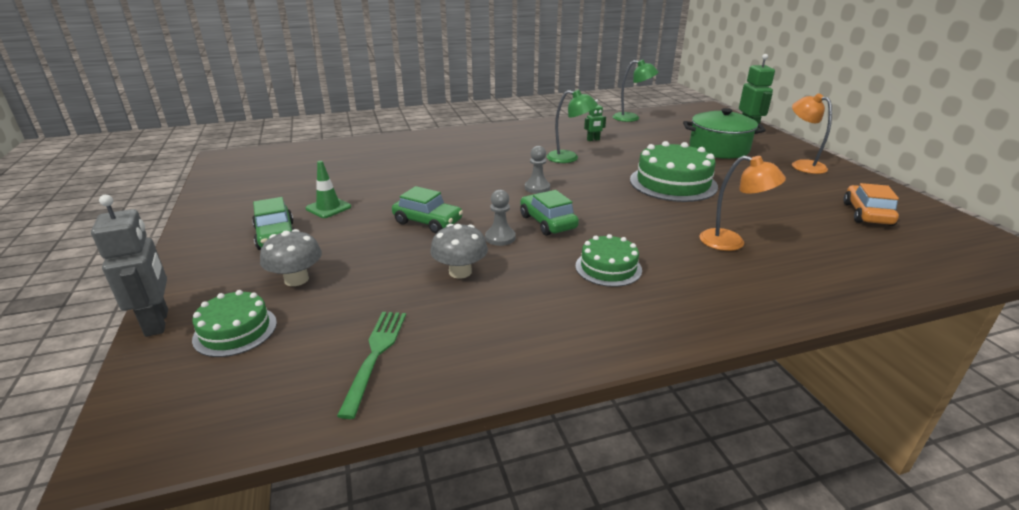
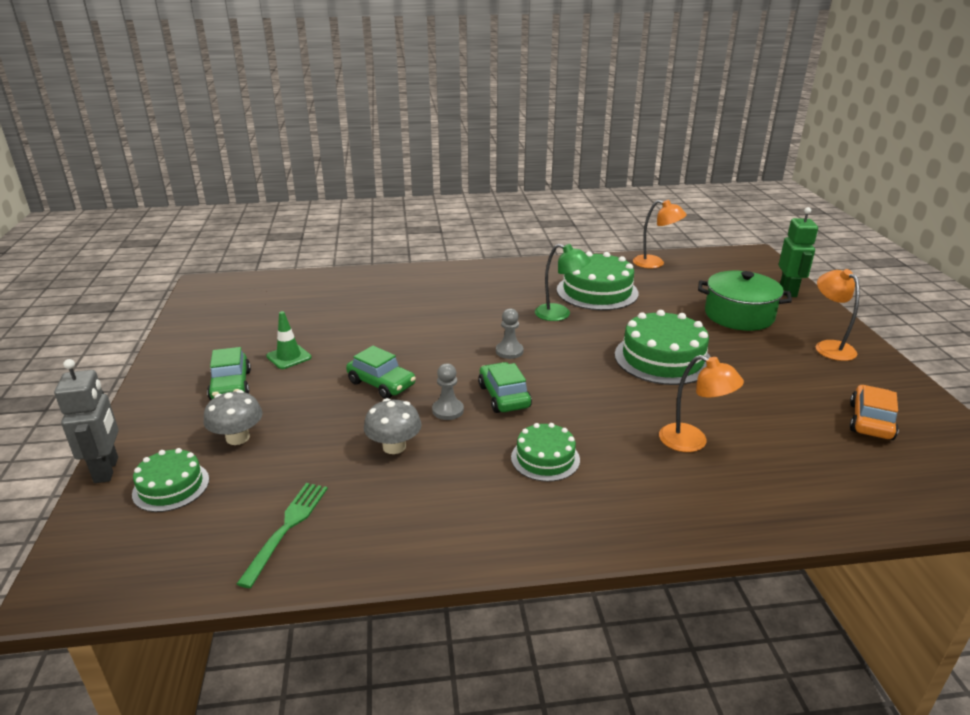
camera: 10 degrees right, 0 degrees up
(593, 140) = (597, 291): green robot -> green cake
(631, 118) = (655, 263): green lamp -> orange lamp

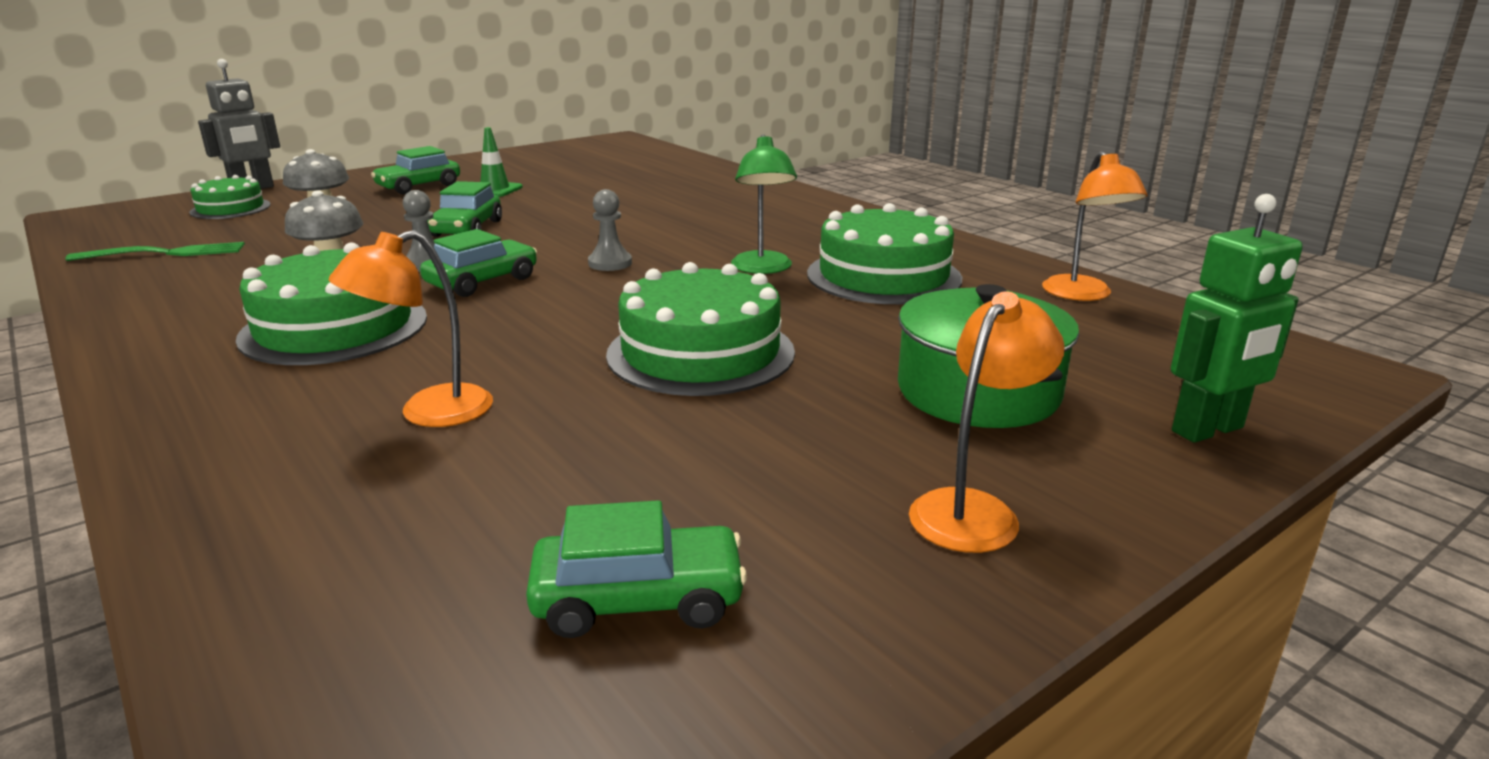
camera: 60 degrees right, 5 degrees down
(545, 458) = (334, 327): green cake -> green cake, size x1.71
(692, 442) = (429, 413): orange lamp -> orange lamp turned 45 degrees clockwise
(870, 421) = (638, 599): orange car -> green car

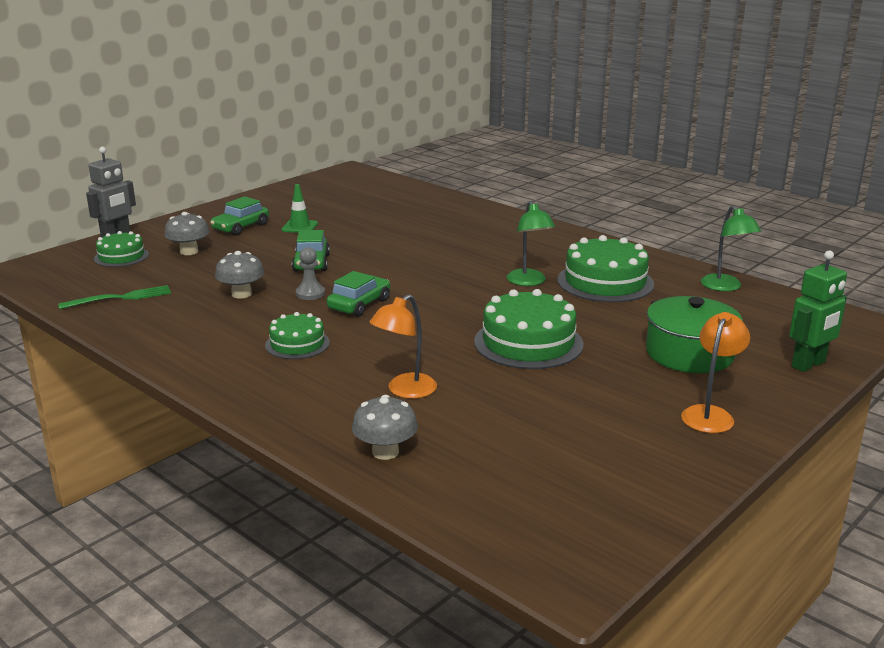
camera: 10 degrees left, 0 degrees up
(285, 523) = (385, 452): none -> grey mushroom
(334, 327) = (297, 344): green cake -> green cake, size x0.59
(610, 263) = (430, 284): grey pawn -> none
(638, 599) = (580, 466): green car -> none
(1082, 295) = (725, 287): orange lamp -> green lamp

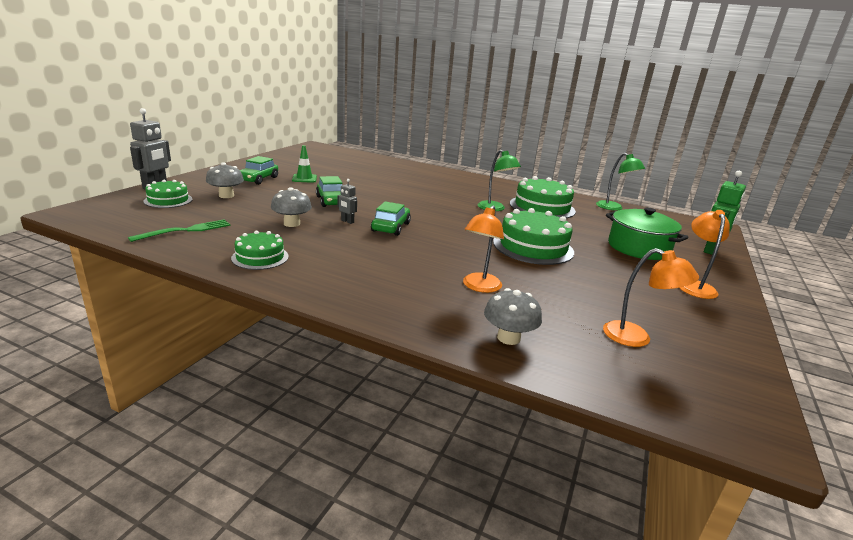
camera: 20 degrees left, 0 degrees up
(297, 344) = (365, 257): green cake -> green cake (260, 257)
(310, 294) = (347, 221): grey pawn -> grey robot
(544, 469) = (636, 338): none -> orange lamp

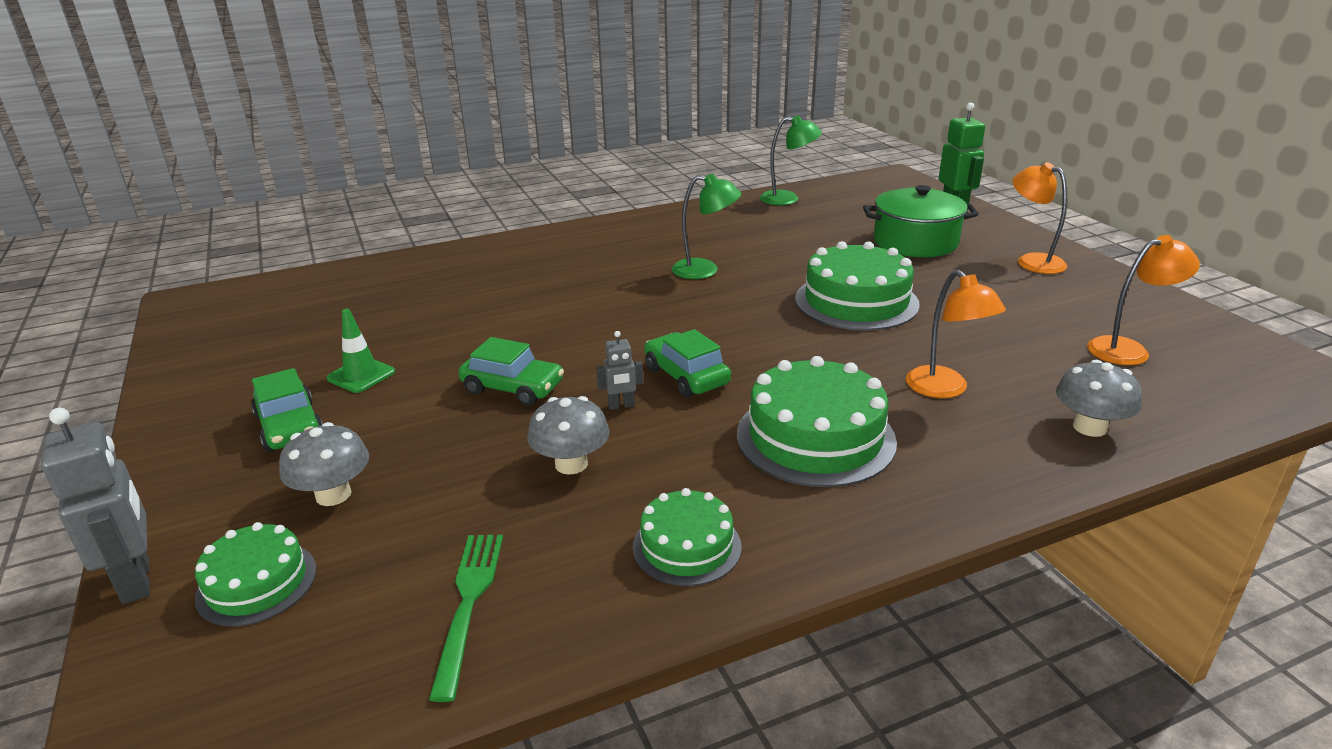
camera: 45 degrees left, 5 degrees up
(542, 207) = (736, 238): green cake -> green cake (815, 437)

